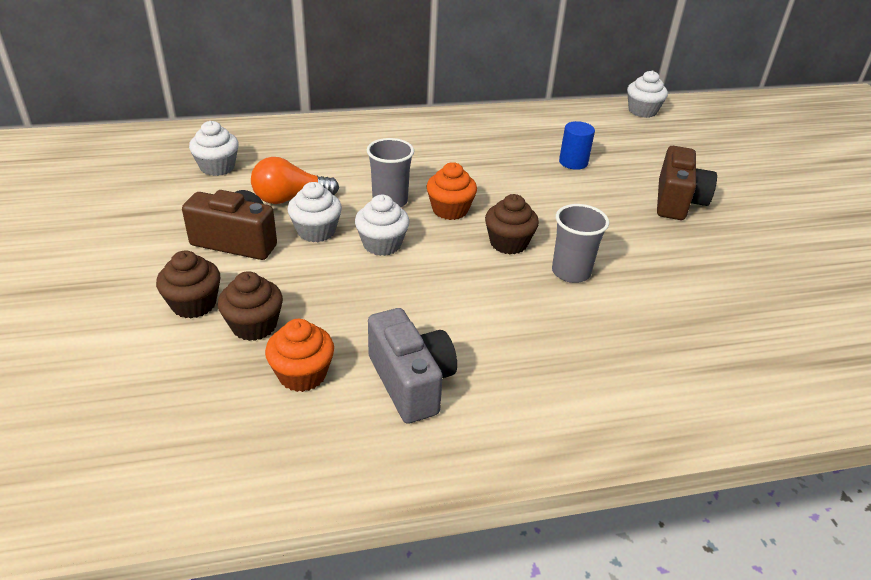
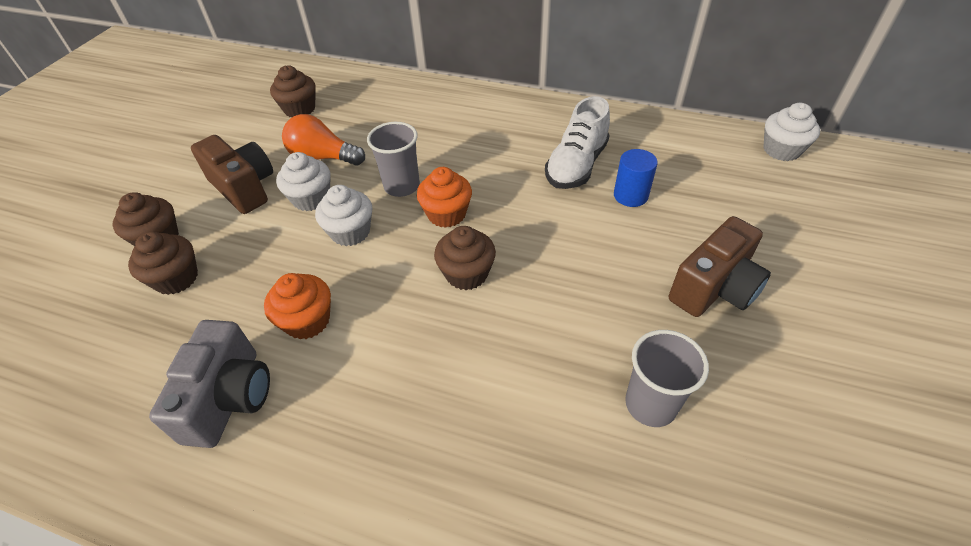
camera: 35 degrees right, 10 degrees up
(217, 167) = (299, 109): white cupcake -> brown cupcake
(302, 374) = (161, 345): orange cupcake -> orange cupcake (307, 321)
(515, 153) = (576, 165): none -> white shoe
(571, 272) = (497, 336): grey cup -> grey cup (650, 404)

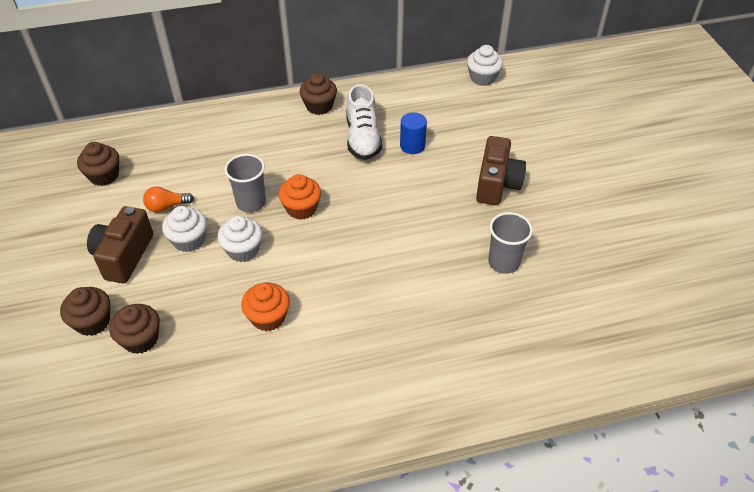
camera: 35 degrees left, 0 degrees up
(230, 398) = (261, 383): grey camera -> none
(244, 188) = (124, 256): brown camera -> brown camera turned 90 degrees counterclockwise
(323, 157) = (166, 206): orange light bulb -> orange light bulb, size x0.67
(466, 274) = (348, 241): brown cupcake -> brown cupcake (319, 106)

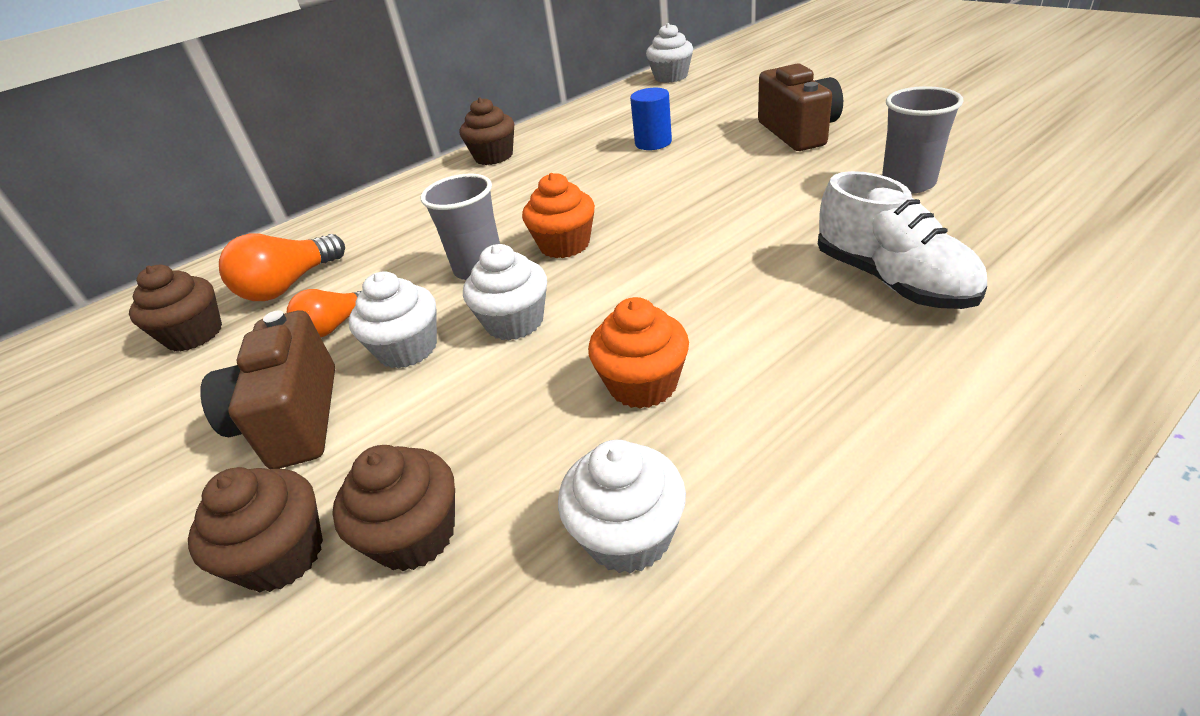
camera: 20 degrees left, 10 degrees down
(159, 163) = (289, 285): none -> orange light bulb
(211, 381) = (628, 535): none -> white cupcake
(363, 138) = (581, 159): white shoe -> white shoe (892, 280)

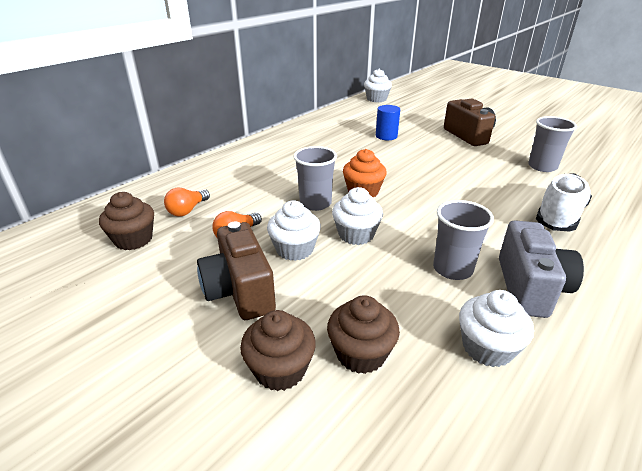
camera: 15 degrees left, 5 degrees down
(289, 285) = (187, 210): orange light bulb -> orange light bulb, size x0.67
(494, 156) = (287, 138): brown cupcake -> none
(643, 384) = (452, 269): orange cupcake -> grey cup
(764, 421) = (529, 287): none -> grey camera
(892, 280) = (559, 216): white shoe -> white shoe turned 105 degrees counterclockwise

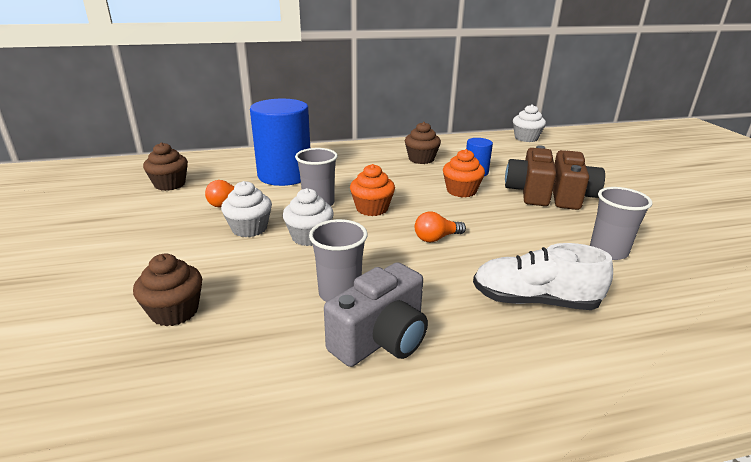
camera: 35 degrees right, 5 degrees down
(187, 210) = (227, 178): orange light bulb -> orange light bulb (436, 238)
(240, 291) = (174, 239): brown camera -> brown camera (529, 192)
(241, 188) = (285, 175): none -> blue cylinder
(280, 369) = (118, 294): brown cupcake -> brown cupcake (421, 159)
(400, 154) = (461, 191): none -> orange cupcake
(487, 347) = (261, 358): white cupcake -> none
(559, 216) = (534, 301): white shoe -> white shoe turned 150 degrees counterclockwise

